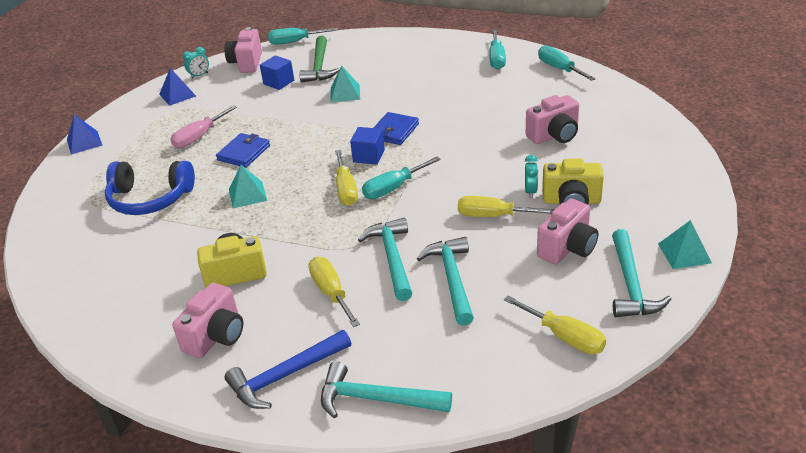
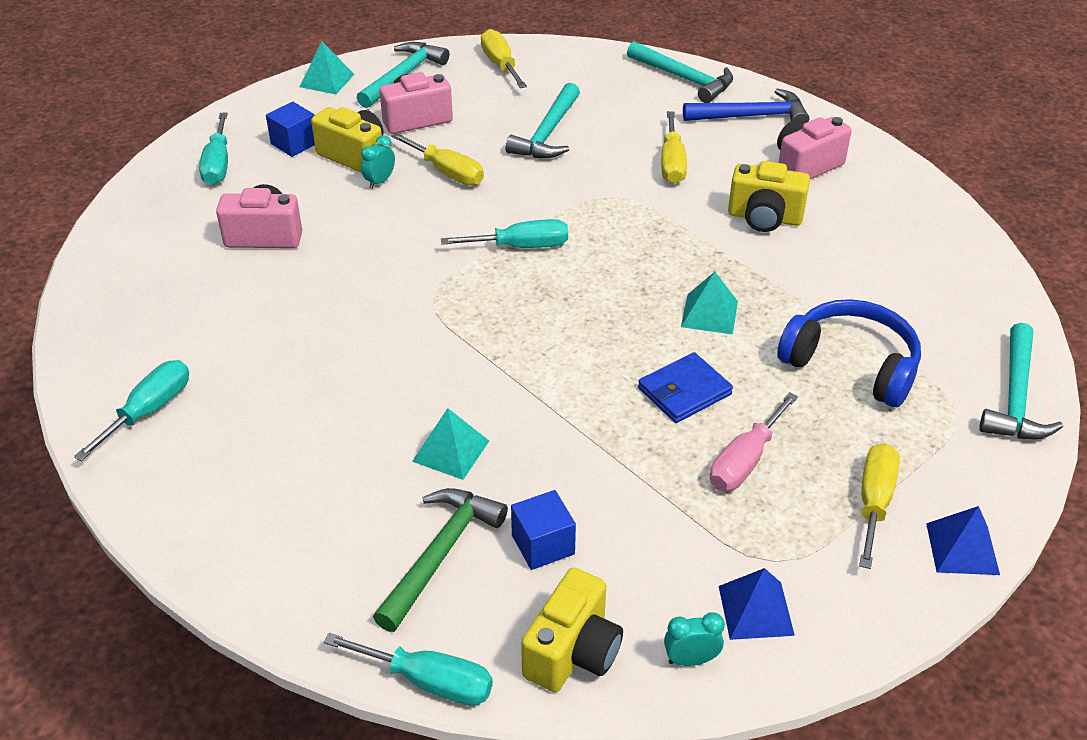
camera: 155 degrees left, 5 degrees up
(199, 137) = (745, 461): pink screwdriver -> pink screwdriver turned 150 degrees clockwise
(246, 63) = (573, 652): pink camera -> yellow camera
(346, 190) = (579, 268): yellow screwdriver -> yellow screwdriver (874, 502)
(368, 156) = (513, 305): blue cube -> blue cube (294, 143)
(392, 258) = (588, 171): turquoise hammer -> turquoise hammer (1015, 397)
(394, 131) = (445, 333): blue wallet -> none
(559, 69) = (101, 341): turquoise screwdriver -> turquoise screwdriver (218, 164)

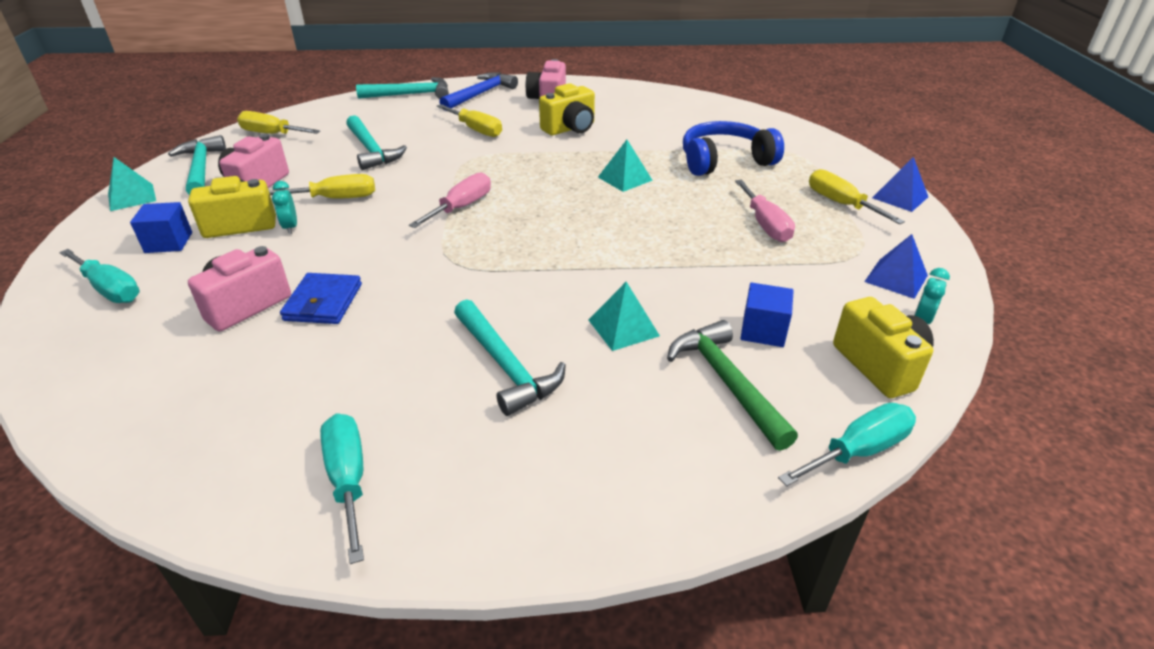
camera: 50 degrees left, 5 degrees down
(521, 246) = (461, 207): turquoise screwdriver -> pink screwdriver
(684, 391) = (681, 216): blue wallet -> blue wallet (323, 302)
(1015, 397) = (802, 136): turquoise hammer -> turquoise hammer (506, 365)

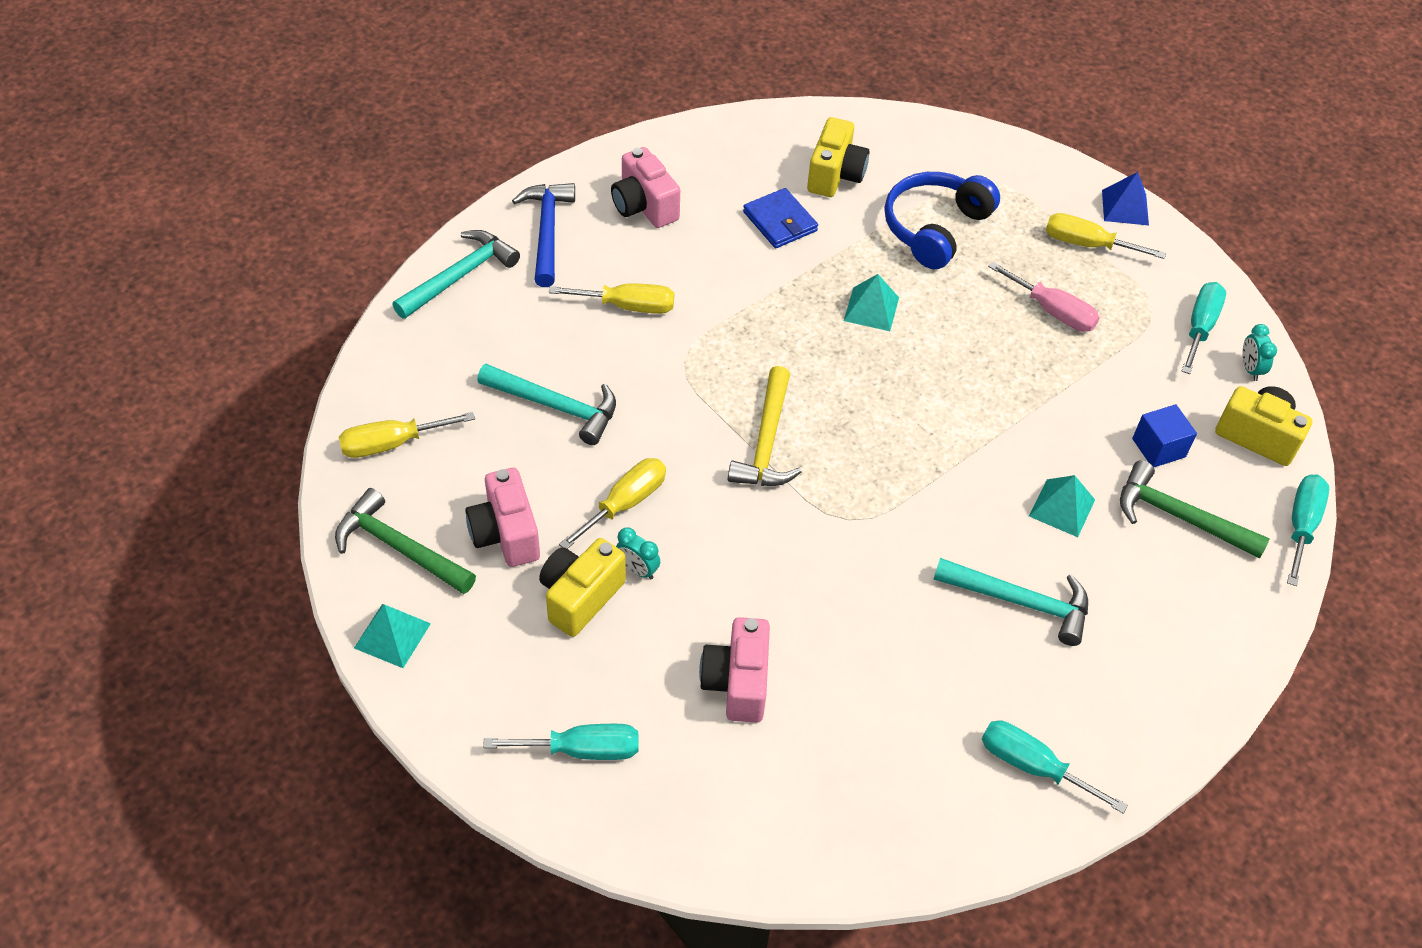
camera: 40 degrees left, 15 degrees up
(169, 242) = (544, 664): blue cube -> none
(201, 168) = (399, 548): turquoise hammer -> green hammer
(323, 302) = (799, 635): blue wallet -> blue wallet (780, 221)
(461, 207) = (767, 442): pink screwdriver -> yellow hammer
(570, 129) = (728, 250): yellow camera -> yellow camera (835, 175)
(896, 278) = (1200, 327): blue pyramid -> turquoise screwdriver

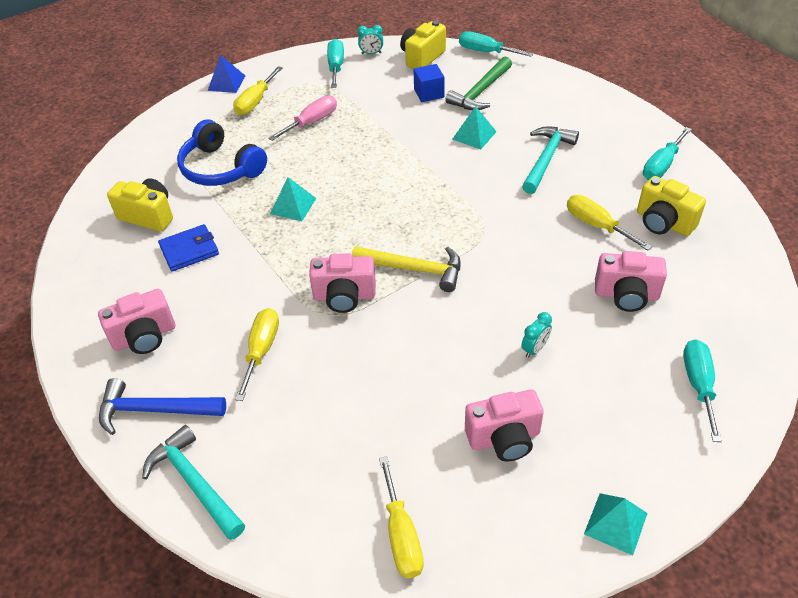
camera: 80 degrees left, 5 degrees down
(399, 548) = (522, 522): green hammer -> none
(556, 406) = (367, 402): turquoise hammer -> none
(580, 597) = (563, 386): yellow camera -> yellow camera (663, 222)
(625, 503) = (471, 356): yellow screwdriver -> yellow screwdriver (596, 225)
(715, 374) = (344, 296): none -> pink camera
(1200, 327) = (336, 67): turquoise screwdriver -> turquoise screwdriver turned 60 degrees clockwise

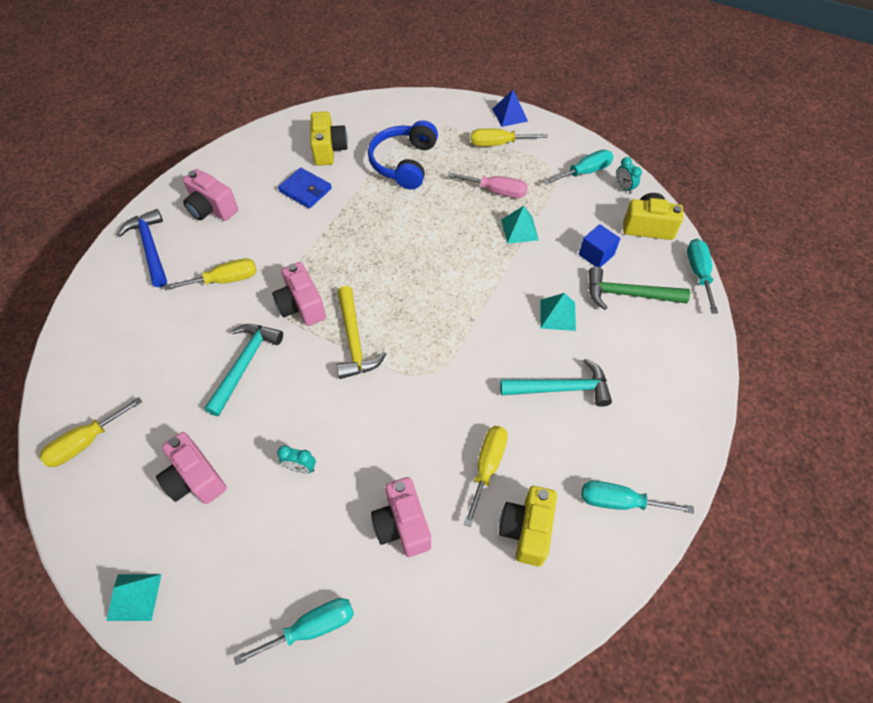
camera: 60 degrees right, 10 degrees up
(194, 483) = (97, 299): turquoise hammer -> turquoise hammer (244, 364)
(293, 206) = (386, 227): turquoise pyramid -> turquoise pyramid (519, 229)

